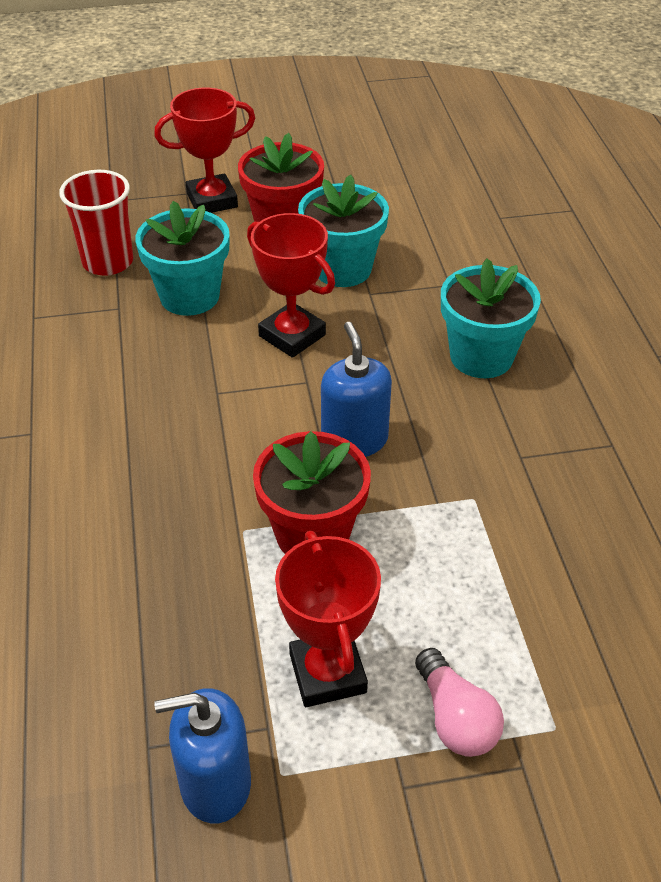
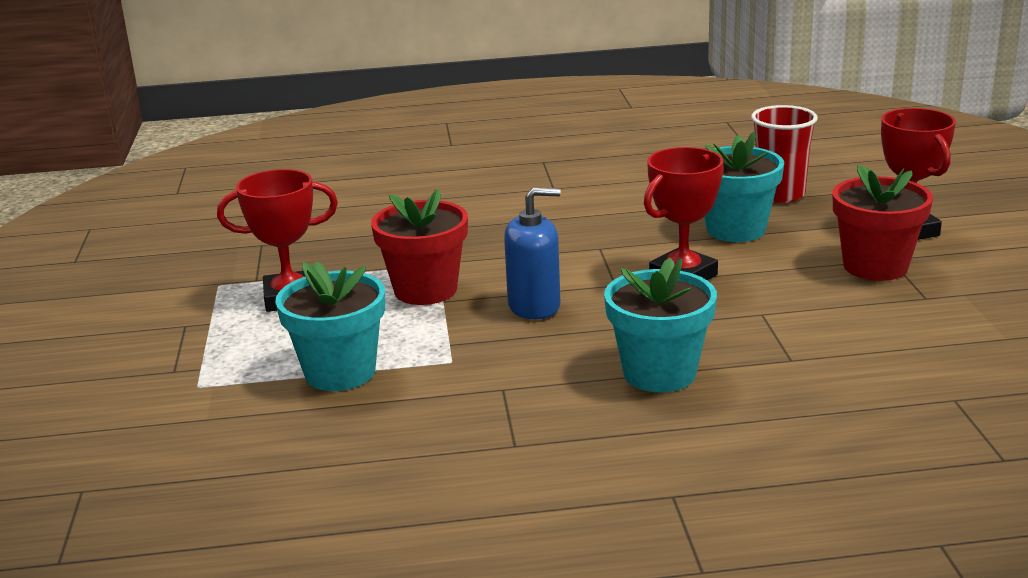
camera: 95 degrees right, 20 degrees down
(215, 783) = (223, 264): blue soap dispenser -> none
(342, 269) = (802, 298): turquoise flower pot -> turquoise flower pot (340, 372)
(455, 718) = (228, 345): pink light bulb -> none

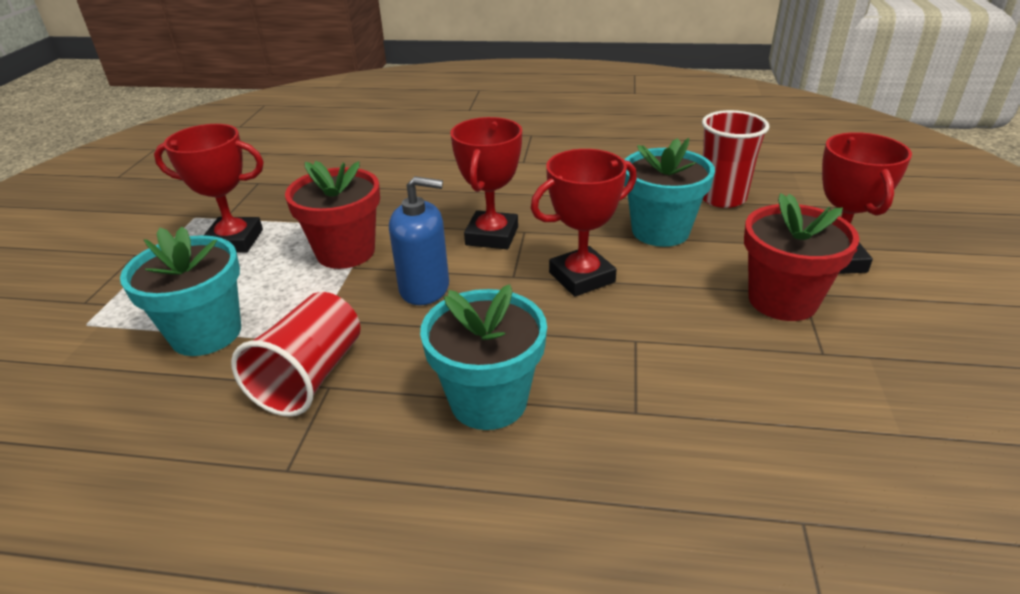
camera: 15 degrees right, 10 degrees up
(479, 385) = (310, 376): none -> red cup
(569, 256) = (492, 236): none -> red trophy

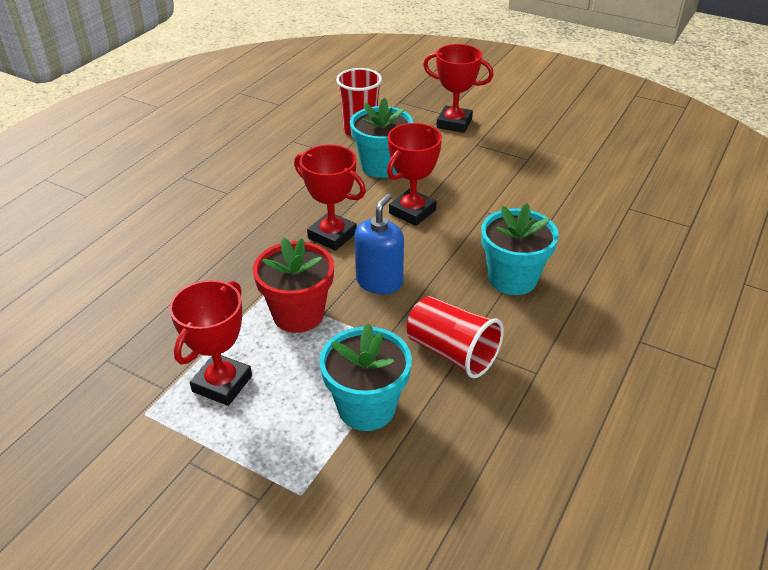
camera: 70 degrees left, 5 degrees up
(581, 277) = (412, 212): red trophy -> red trophy turned 45 degrees clockwise
(782, 300) = (479, 153): red flower pot -> none

